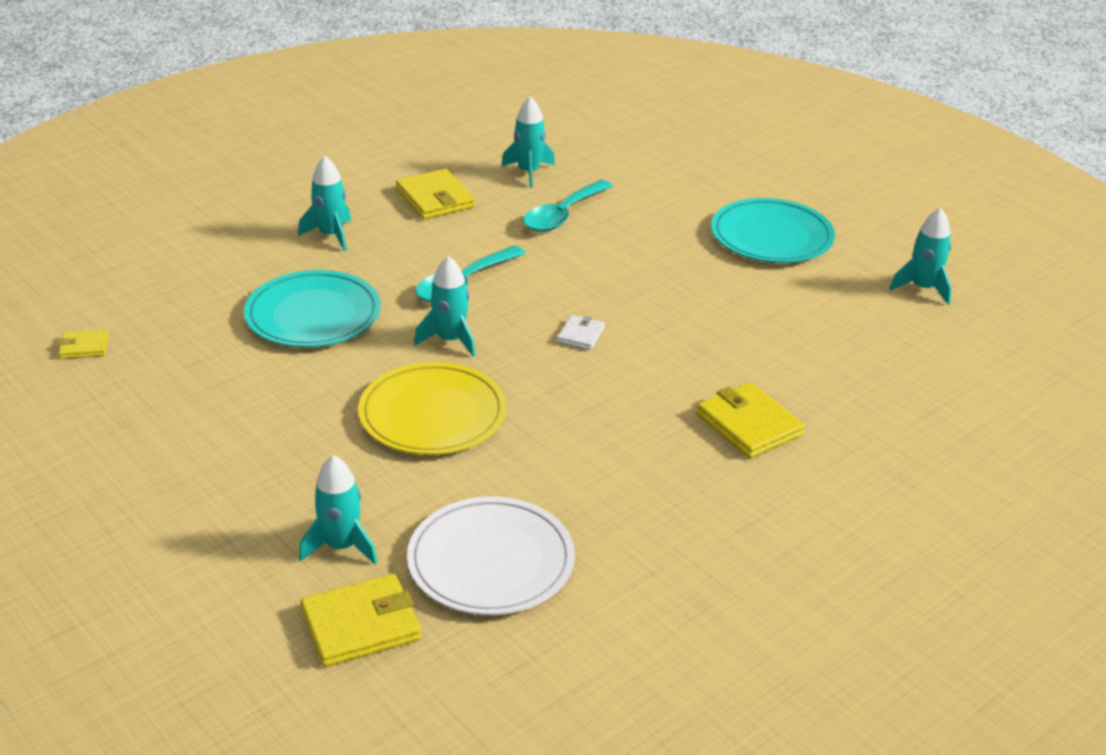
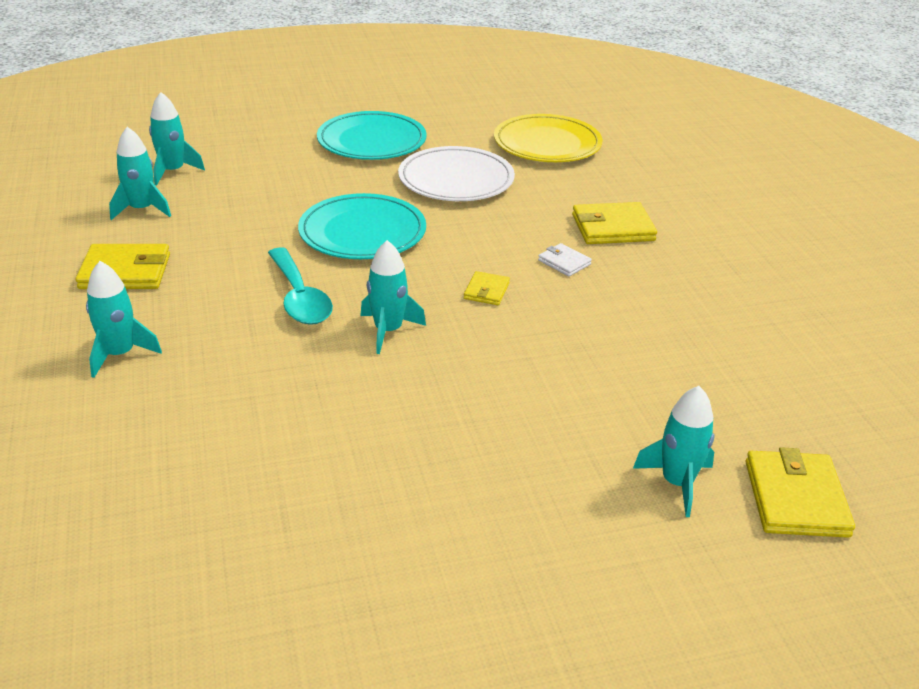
camera: 65 degrees left, 0 degrees up
(84, 347) = (163, 618): yellow wallet -> yellow wallet (486, 291)
(313, 314) = (266, 405): turquoise plate -> turquoise plate (362, 232)
(433, 414) = (501, 373): yellow plate -> yellow plate (547, 143)
(491, 561) = (731, 398): white plate -> white plate (456, 179)
(562, 215) = (238, 215): turquoise spoon -> none
(581, 335) = (437, 262): white wallet -> white wallet (564, 262)
(923, 288) = (492, 114): turquoise rocket -> turquoise rocket (173, 171)

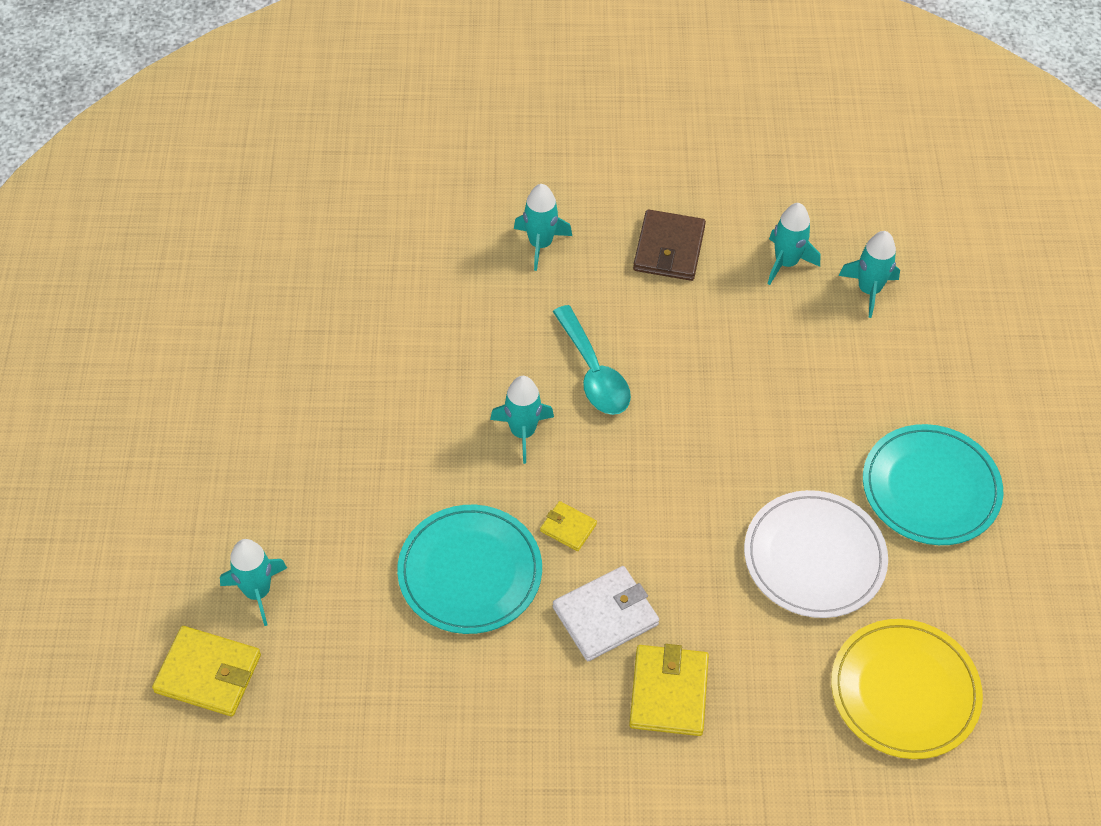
camera: 105 degrees right, 20 degrees up
(125, 271) = (669, 248): yellow wallet -> brown wallet
(300, 298) = (594, 373): turquoise spoon -> turquoise spoon turned 105 degrees counterclockwise
(362, 232) = (706, 441): turquoise plate -> turquoise plate (470, 572)
(564, 262) = (605, 616): white wallet -> white wallet, size x1.82

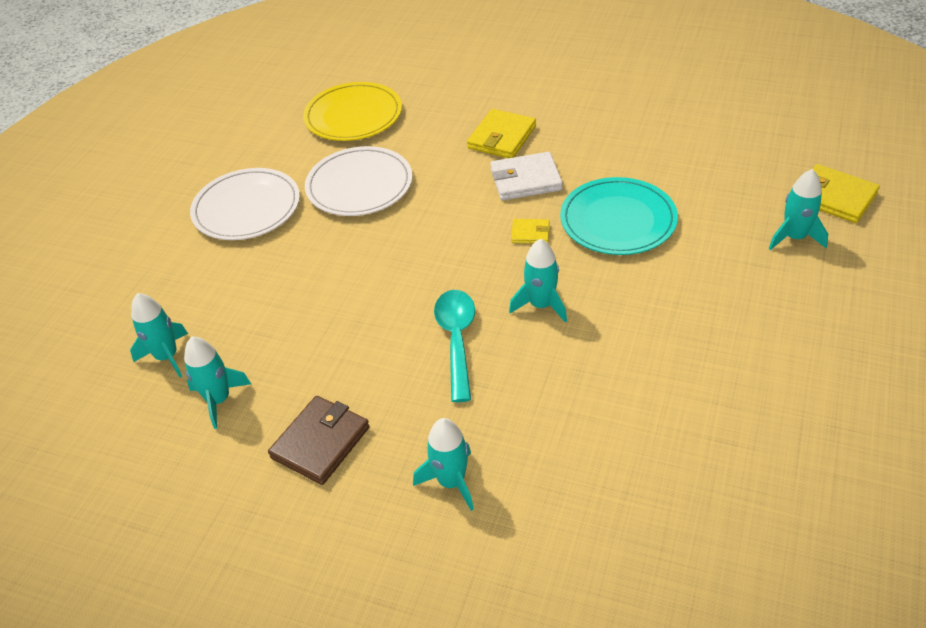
camera: 155 degrees left, 10 degrees down
(568, 528) = (530, 233): yellow wallet -> yellow wallet turned 45 degrees counterclockwise
(930, 488) = (246, 208): turquoise plate -> white plate

